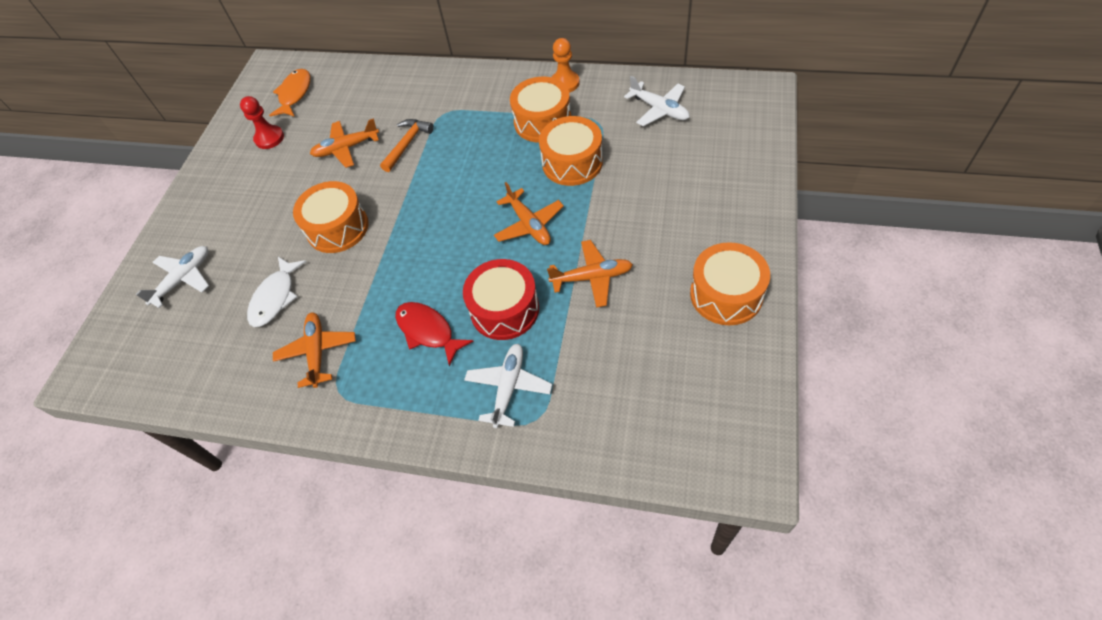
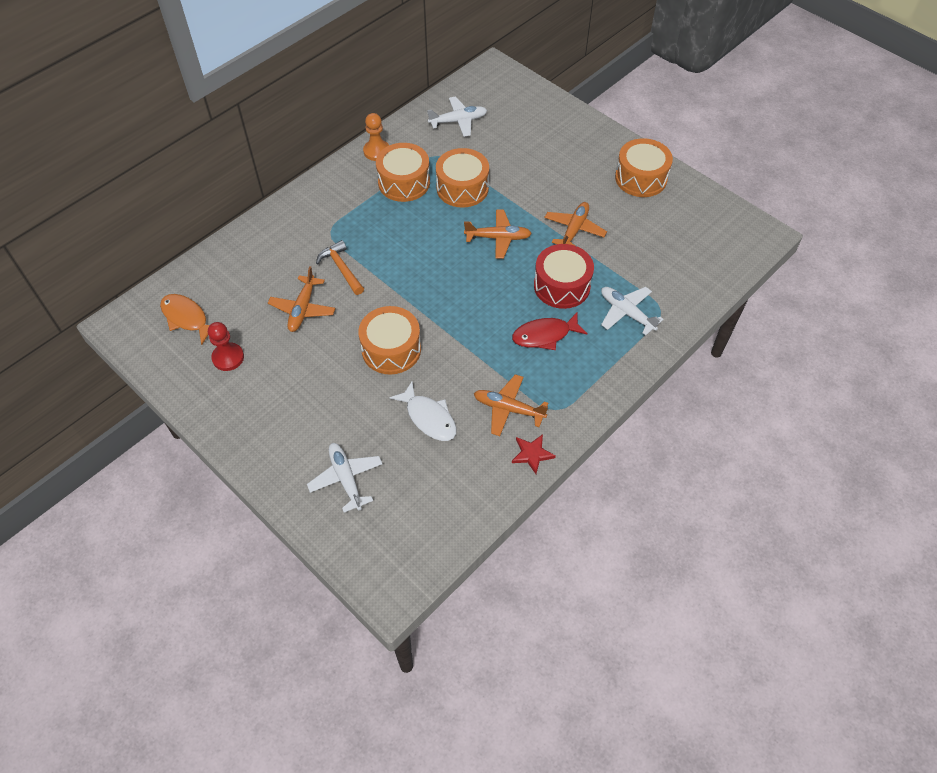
camera: 65 degrees left, 0 degrees up
(272, 401) = (532, 454): none -> red star

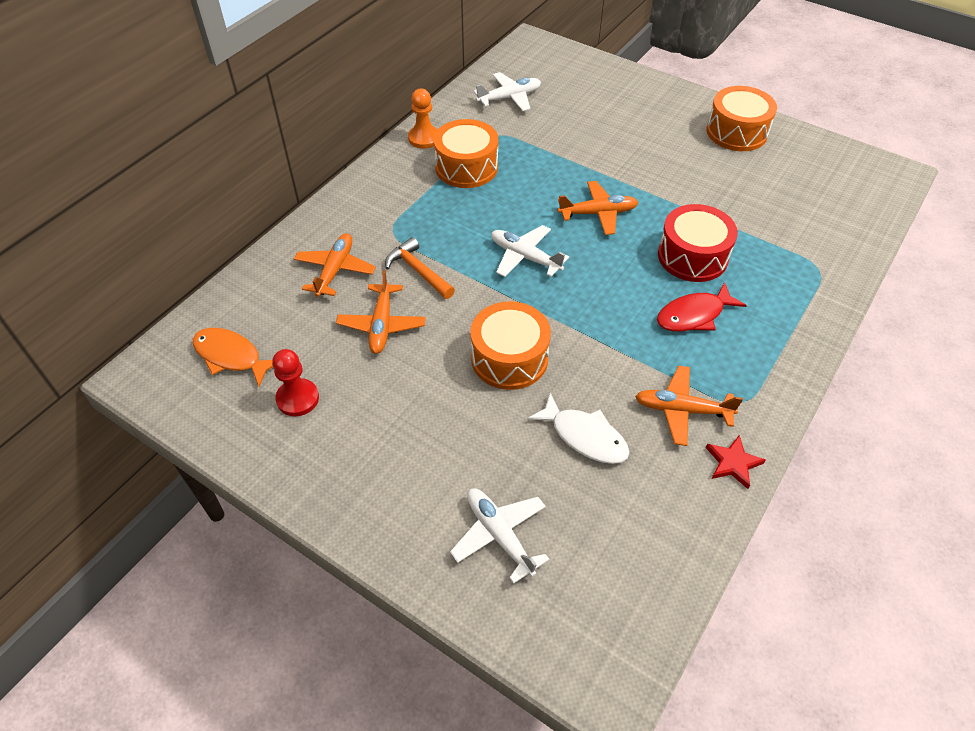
camera: 10 degrees left, 5 degrees down
(462, 188) = (537, 165): orange drum -> none
(574, 230) = (683, 194): orange plane -> orange plane (335, 270)
(626, 312) = (780, 276): white plane -> white plane (525, 257)

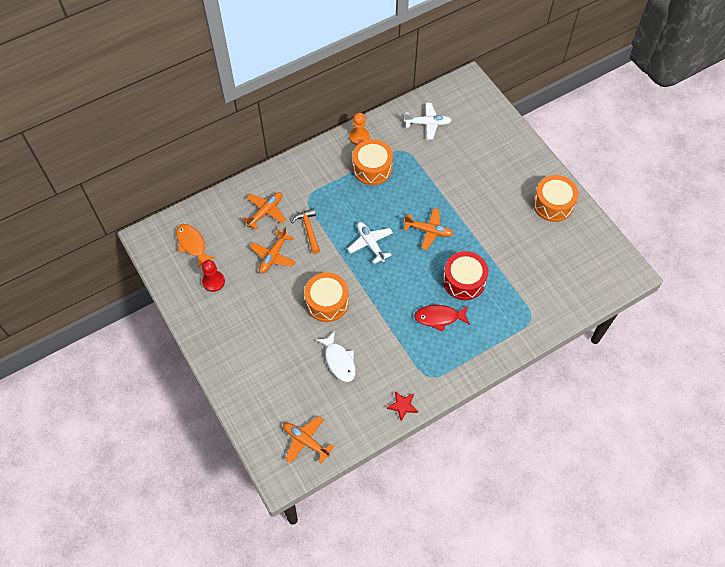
camera: 25 degrees right, 10 degrees up
(499, 535) = (271, 391): white plane -> none
(682, 410) = (396, 368): orange plane -> orange plane (306, 441)

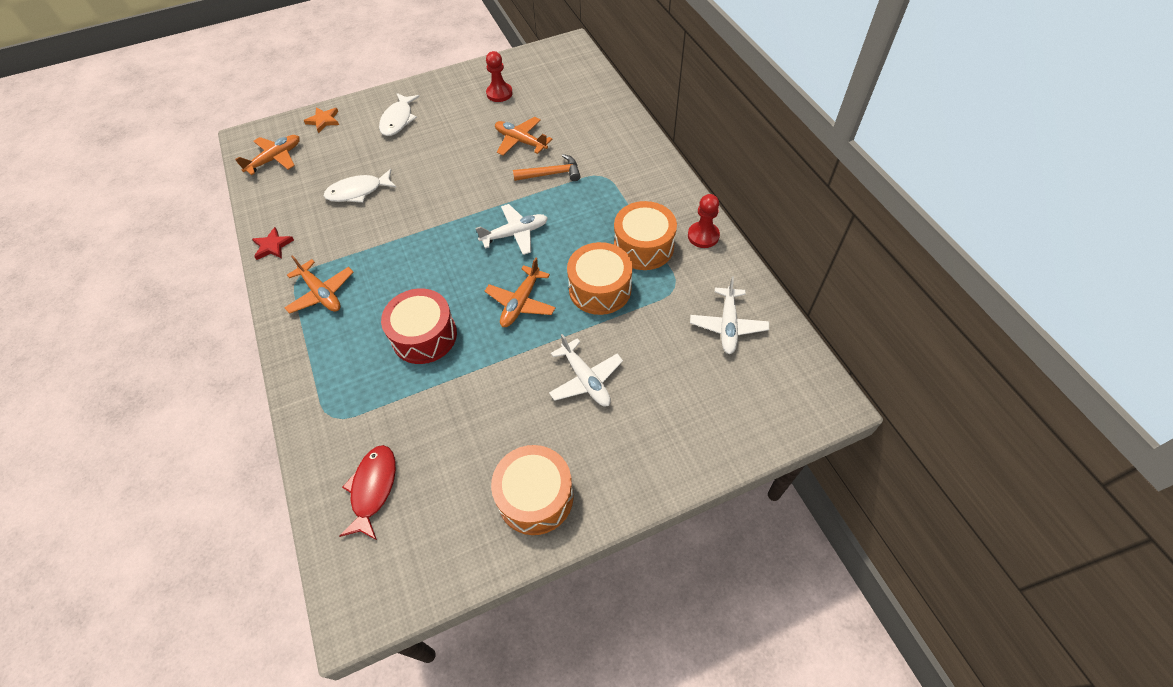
camera: 100 degrees right, 5 degrees down
(192, 244) = (553, 78): orange fish -> none
(250, 354) = (398, 120): none -> white fish
(254, 417) = (323, 121): none -> orange star
(266, 212) = (587, 137): orange plane -> orange plane (321, 293)
(327, 302) = (440, 185): orange drum -> orange drum (600, 289)
(359, 137) = (703, 236): orange pawn -> red pawn
(439, 317) = (377, 298): red fish -> red fish (373, 489)
(478, 189) = (585, 379): none -> white plane

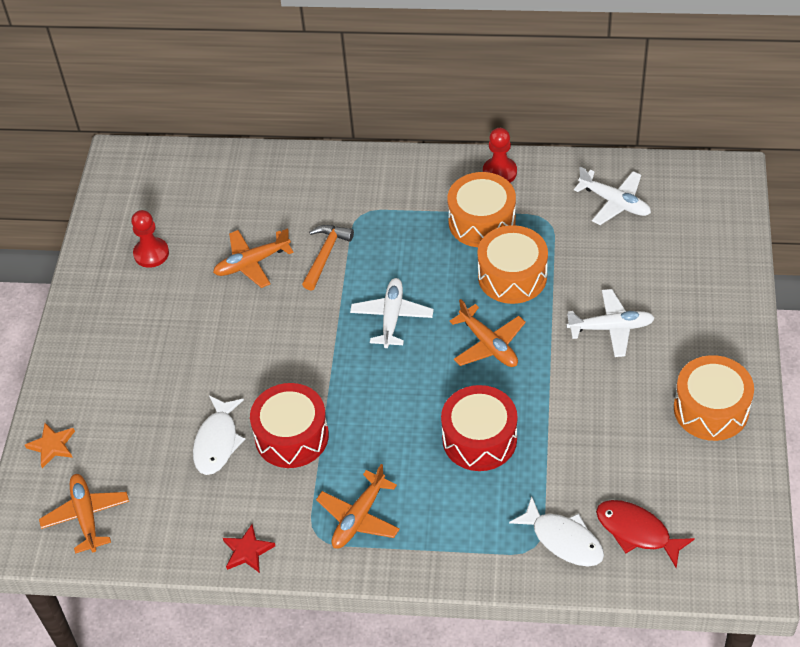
camera: 60 degrees left, 5 degrees down
(321, 293) = (358, 517): orange plane -> orange plane turned 135 degrees clockwise
(379, 226) = (291, 436): none -> red drum
(398, 120) = (117, 367): white fish -> white fish (563, 539)

